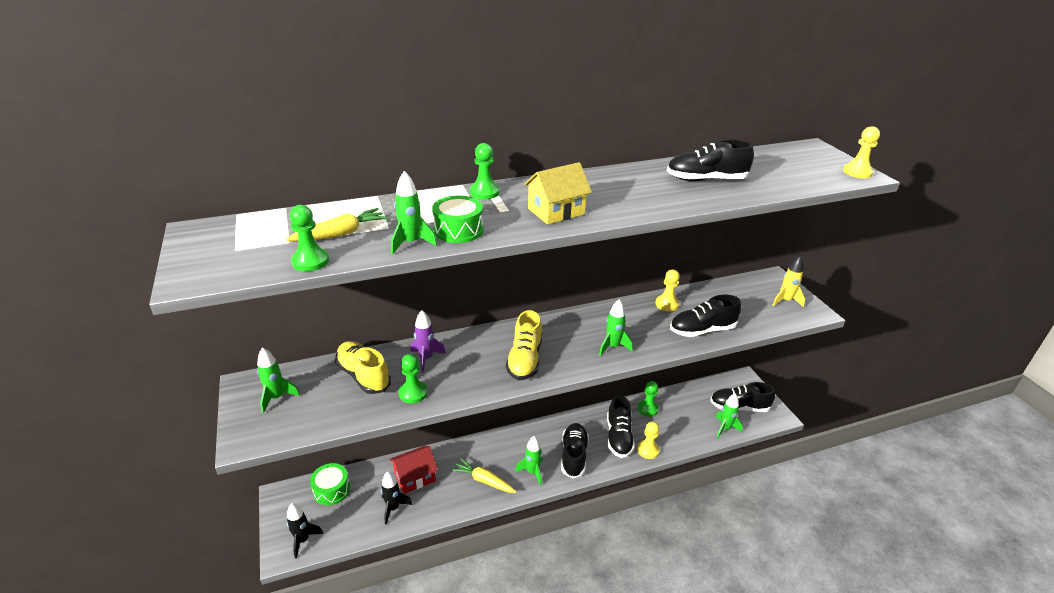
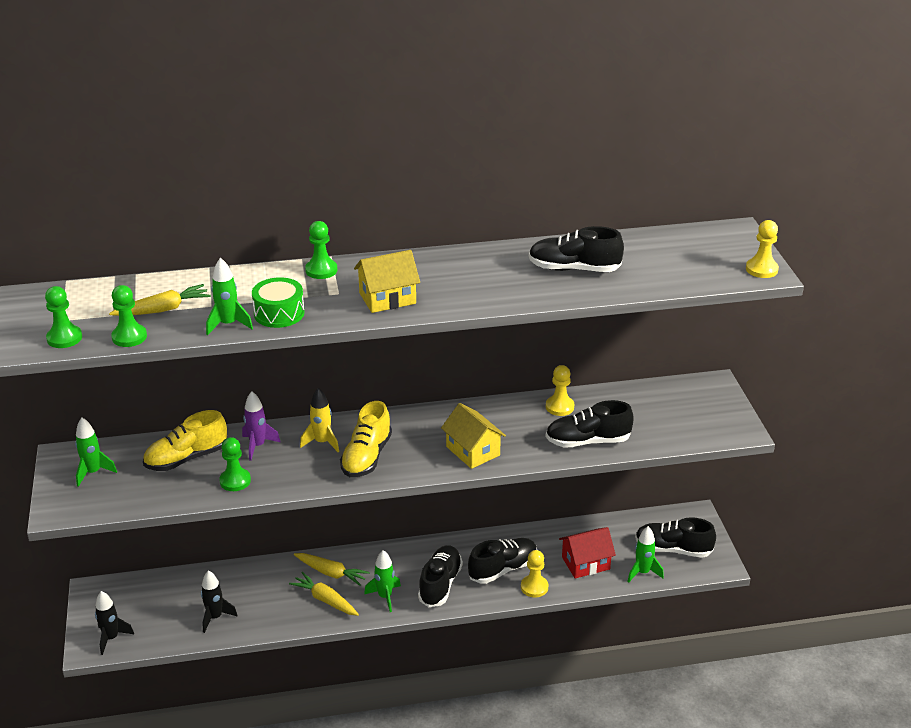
camera: 10 degrees right, 0 degrees up
(331, 490) = (149, 591): green drum -> none
(363, 376) = (186, 458): yellow shoe -> yellow shoe turned 90 degrees counterclockwise
(415, 477) = (246, 588): red house -> red house (585, 563)
(483, 456) = (331, 573): none -> yellow carrot
(613, 346) = (473, 451): green rocket -> yellow house
(618, 437) = (503, 569): black shoe -> black shoe turned 135 degrees counterclockwise
(647, 409) = (552, 539): green pawn -> green pawn (64, 338)
(785, 301) = (711, 414): yellow rocket -> yellow rocket (322, 442)

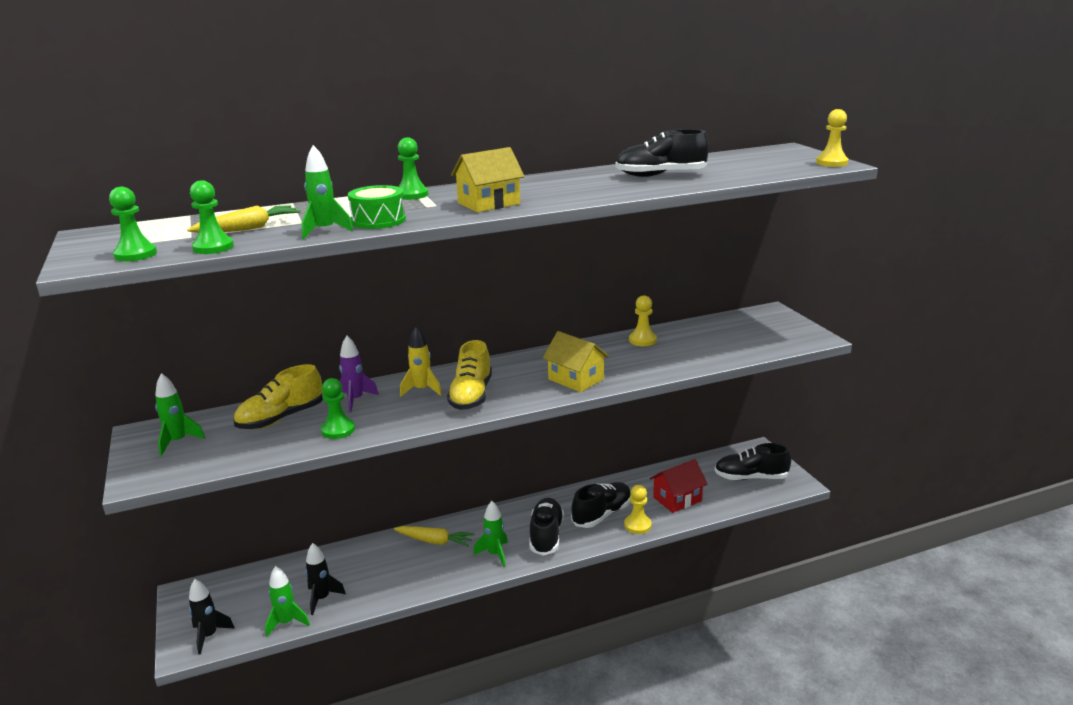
camera: 10 degrees left, 10 degrees down
(325, 600) = (435, 566): yellow carrot -> none
(587, 441) = (682, 360): black shoe -> none
(642, 572) = (732, 499): green rocket -> green rocket (287, 622)

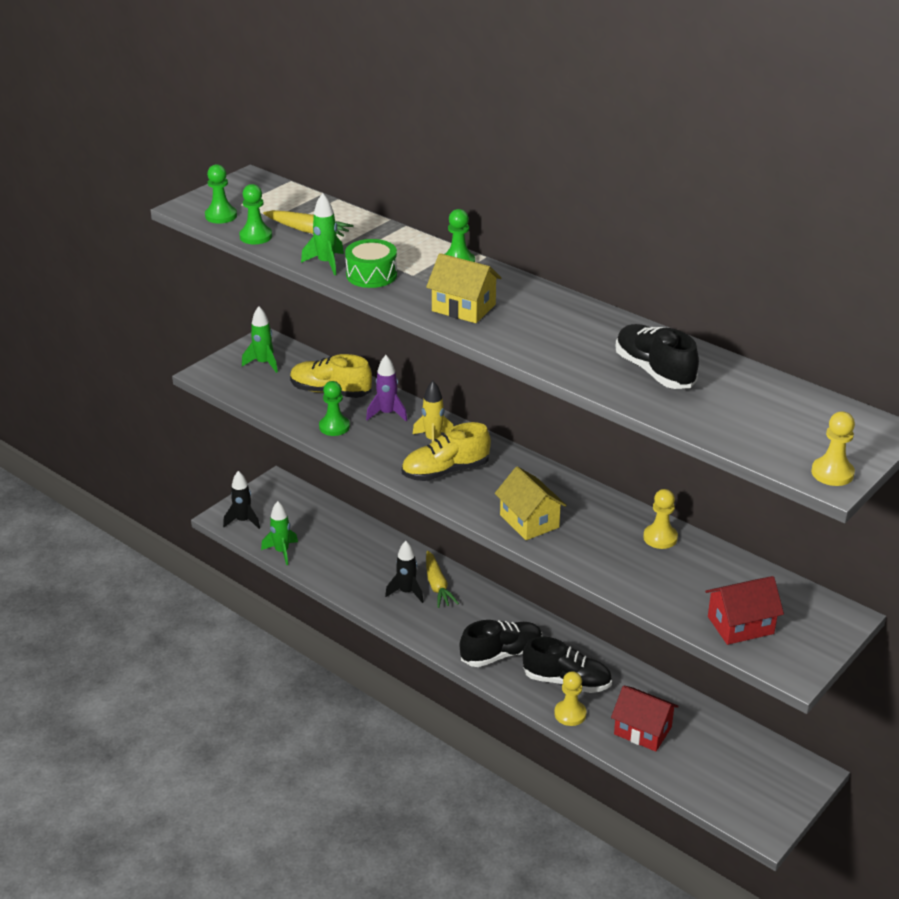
camera: 60 degrees right, 10 degrees up
(322, 598) = (320, 556): black rocket -> black rocket (407, 592)
(495, 554) = (448, 631): green rocket -> none
(575, 379) = (529, 521): yellow house -> yellow house turned 45 degrees counterclockwise
(750, 477) = (740, 781): black shoe -> none
(759, 341) = (740, 625): none -> red house

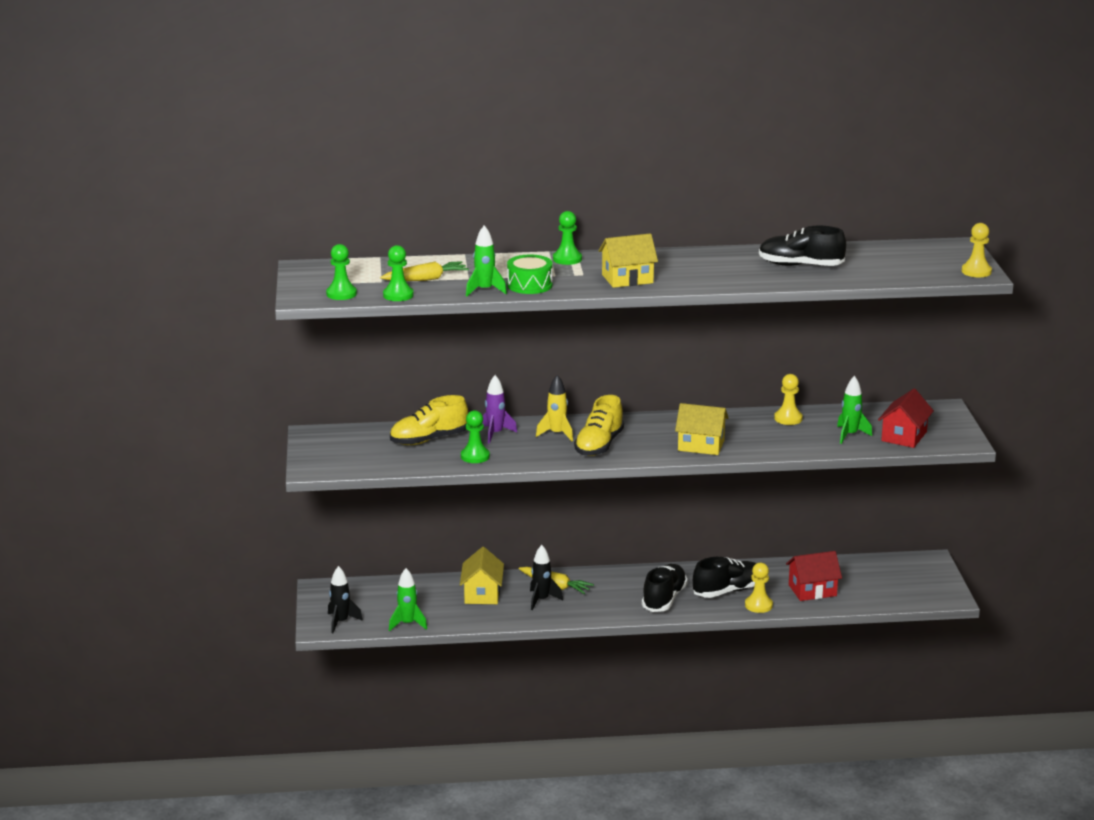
camera: 45 degrees left, 10 degrees down
(263, 363) = (342, 446): green rocket -> green rocket (850, 435)
(373, 558) = (482, 594): none -> yellow house

